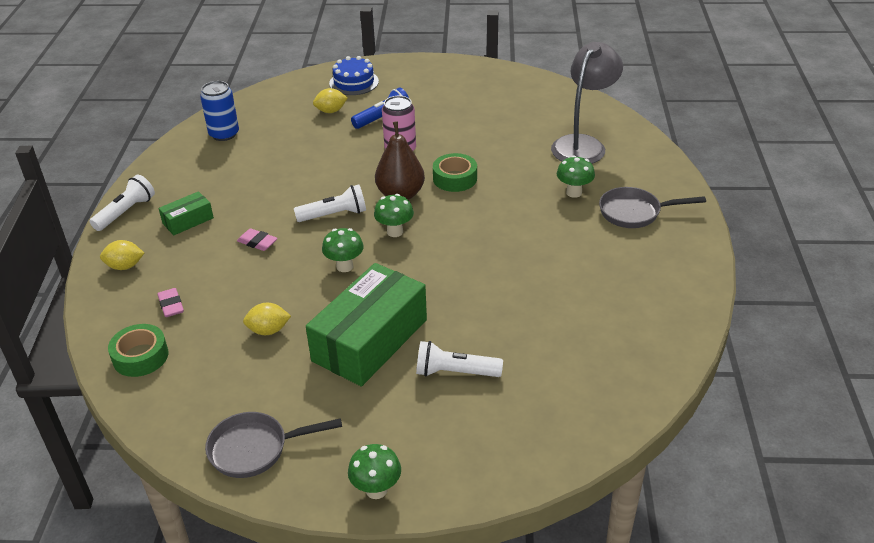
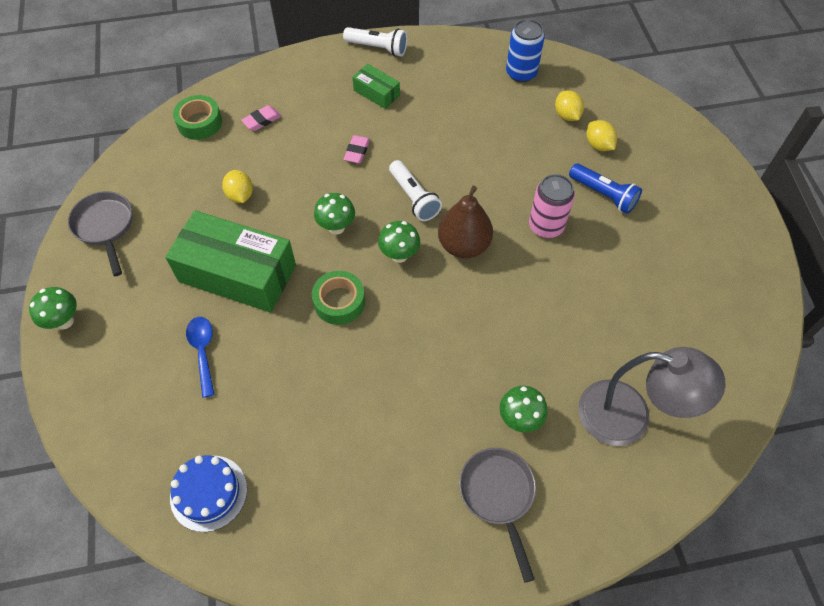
camera: 75 degrees right, 20 degrees up
(125, 266) = (305, 74): yellow lemon -> yellow lemon (566, 115)
(354, 82) = (667, 149): blue cake -> blue cake (208, 493)
(455, 178) = (509, 289): green tape -> green tape (339, 302)
(455, 372) = (203, 351): white flashlight -> blue spoon

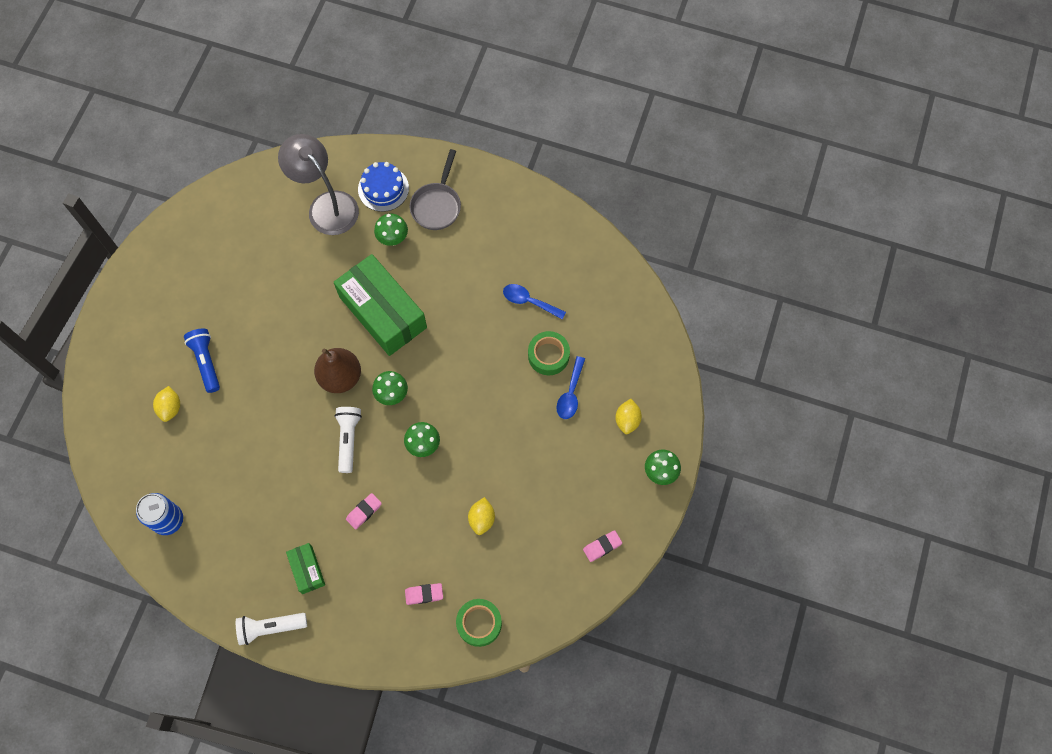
camera: 150 degrees left, 10 degrees up
(105, 227) = (602, 546): grey pan -> pink eraser
(208, 493) = (607, 296): blue cake -> blue cake (383, 188)
(237, 273) = (518, 445): green box -> green box (383, 312)
(306, 432) = (529, 301): none -> blue spoon
(339, 302) = (457, 381): green tape -> green tape (548, 355)
(378, 48) = (270, 627): white flashlight -> white flashlight turned 60 degrees counterclockwise
(546, 226) = (270, 360): pink can -> none
(566, 115) = (169, 451): yellow lemon -> yellow lemon (627, 420)

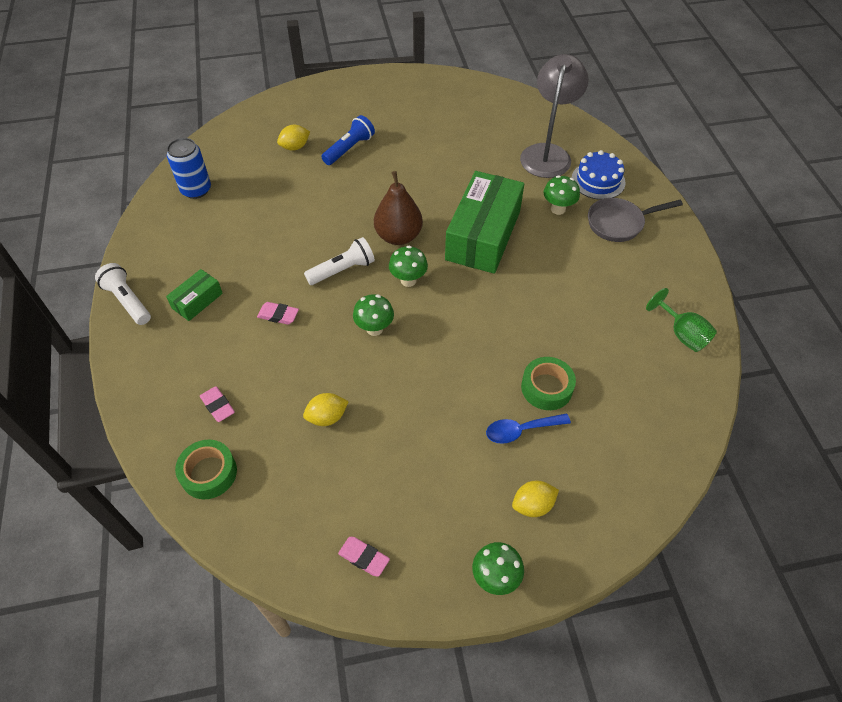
camera: 60 degrees right, 15 degrees down
(529, 301) = (590, 341): blue spoon -> none
(561, 237) = (682, 334): none -> green goblet

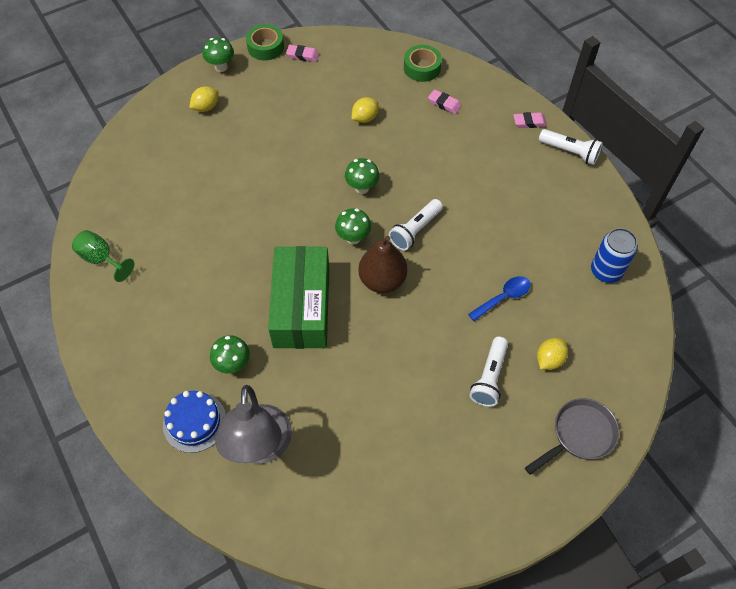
camera: 160 degrees right, 5 degrees up
(197, 301) = (516, 168): green box -> none
(278, 315) = (444, 176): pink eraser -> pink eraser (529, 122)
(349, 149) = (489, 377): blue flashlight -> white flashlight
(521, 430) = (224, 148): blue spoon -> blue spoon (503, 297)
(546, 388) = (211, 182): green tape -> green tape (265, 47)
(619, 223) = (165, 366): grey pan -> grey pan (579, 435)

